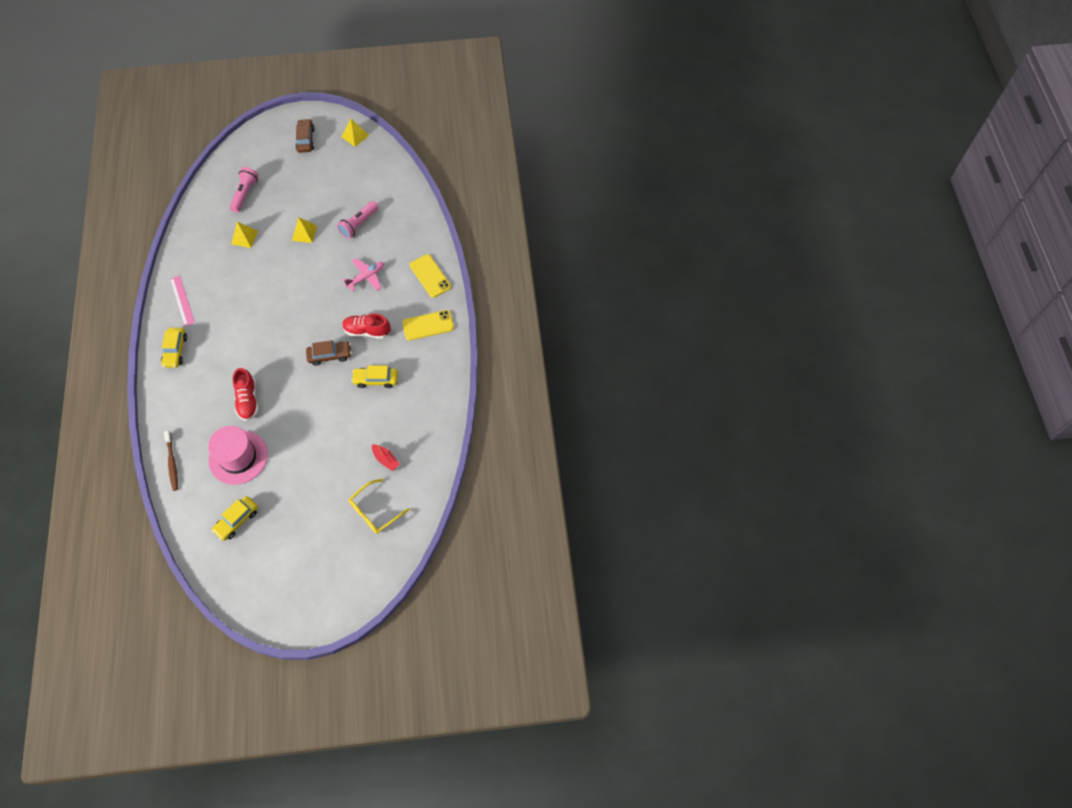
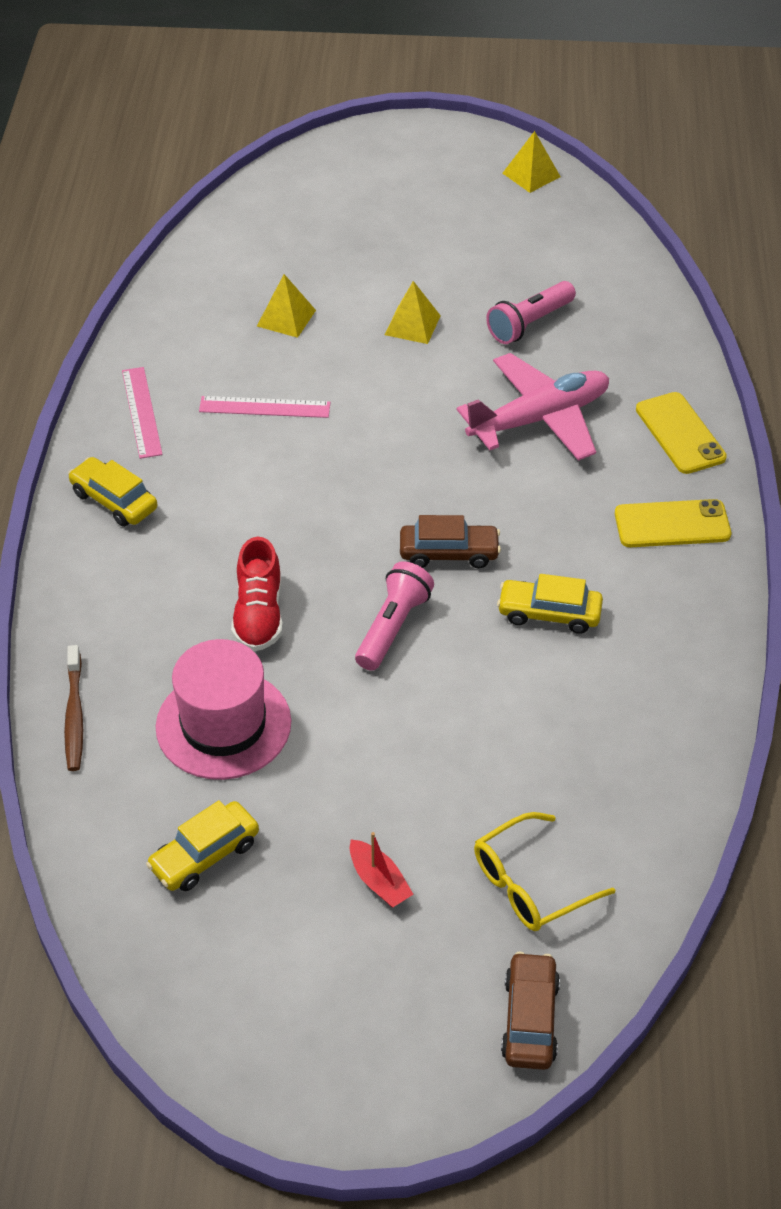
camera: 10 degrees right, 15 degrees down
(175, 350) = (114, 501): yellow car -> yellow car turned 120 degrees clockwise
(239, 289) = (264, 407): none -> pink ruler
(245, 194) = (296, 245): pink flashlight -> pink flashlight (392, 627)
(306, 140) = (429, 170): brown car -> brown car (530, 1019)
(366, 277) = (539, 419): pink plane -> pink plane, size x1.66
(367, 331) = (535, 517): red shoe -> none
(386, 459) = (563, 777): red boat -> red boat (379, 881)

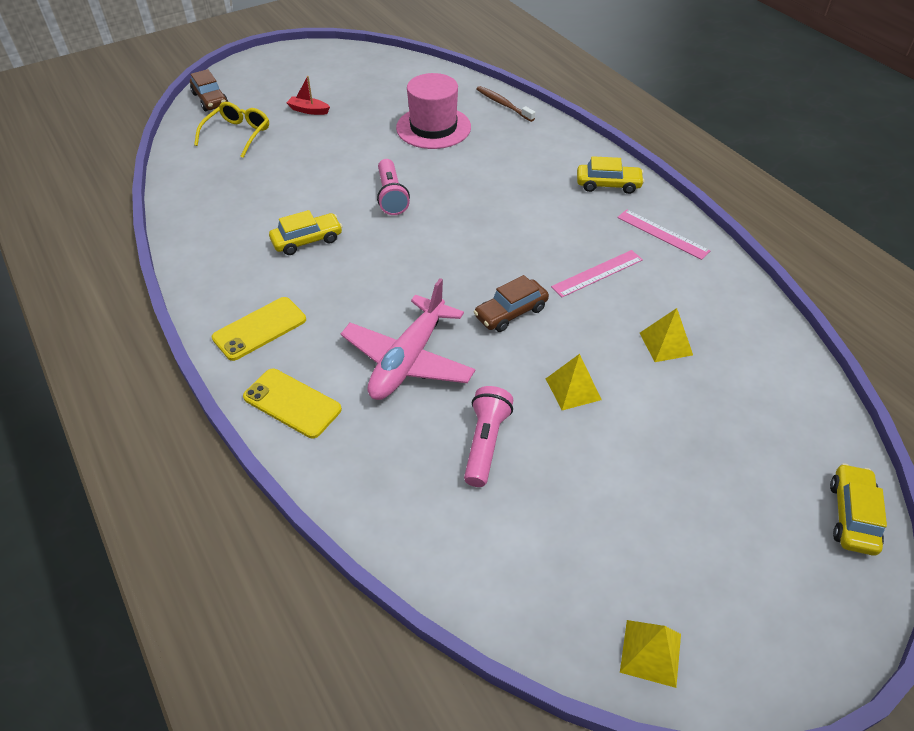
camera: 145 degrees right, 0 degrees up
(204, 855) = (392, 90): yellow car -> yellow car (852, 516)
(259, 615) = (467, 171): red shoe -> none
(449, 553) = (394, 244): brown car -> brown car (511, 312)

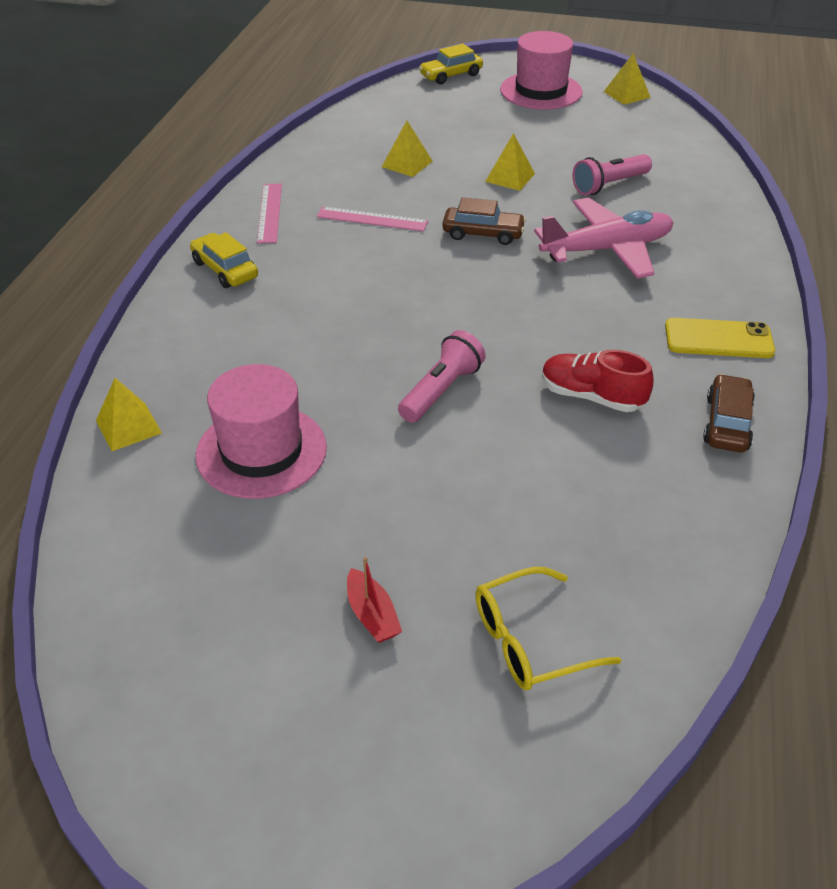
camera: 135 degrees left, 5 degrees down
(210, 100) = (504, 788): brown car -> brown car (727, 423)
(292, 403) = (733, 272): yellow phone -> none
(307, 240) = (591, 396): yellow car -> red shoe
(503, 104) = (128, 426): brown toothbrush -> yellow pyramid
(736, 568) = (541, 91): none -> pink hat

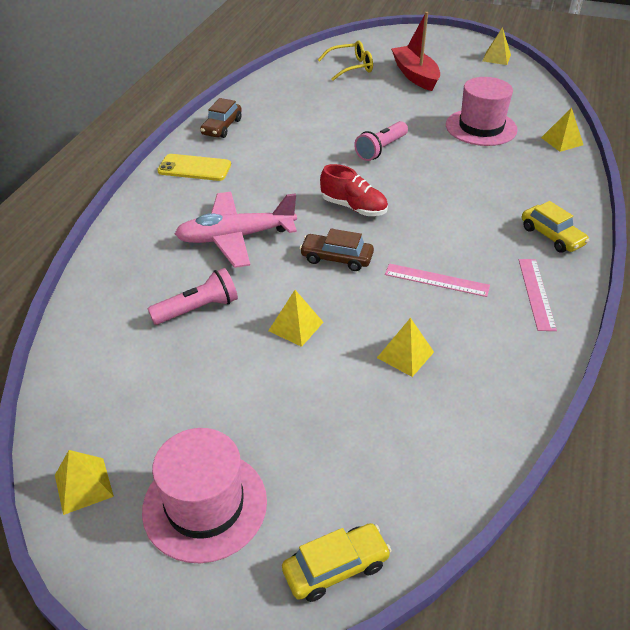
camera: 175 degrees left, 0 degrees up
(146, 718) = (496, 58): none -> yellow pyramid
(372, 615) = (415, 75): red boat -> red boat, size x2.01
(591, 396) = (292, 142): red shoe -> red shoe (354, 207)

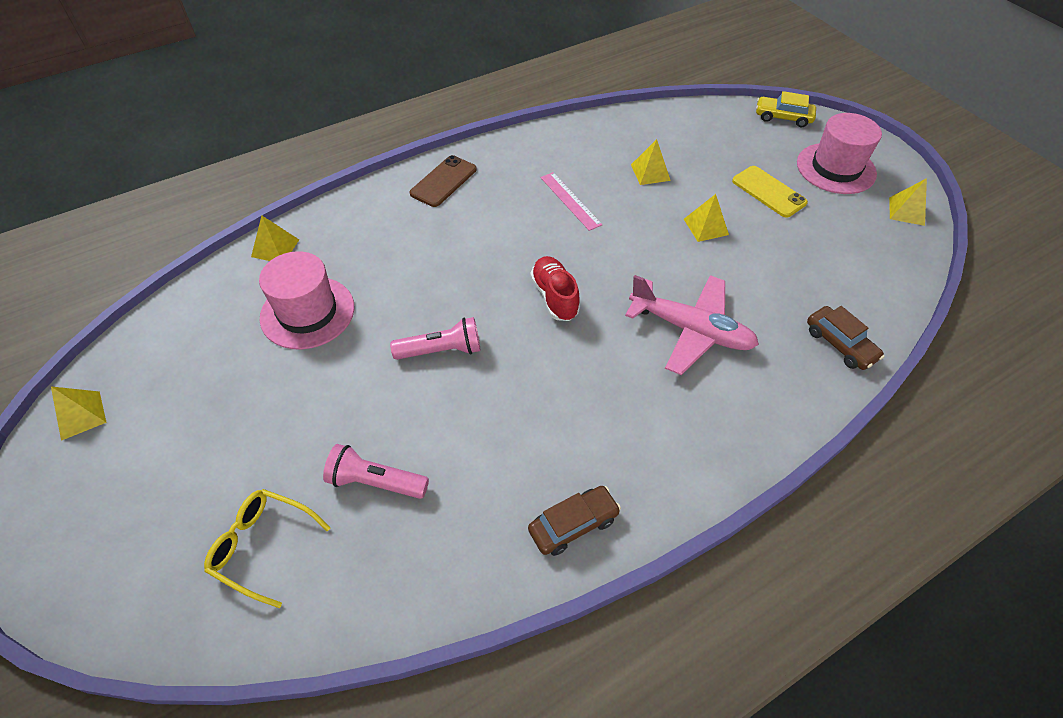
camera: 140 degrees left, 10 degrees up
(194, 168) = (665, 460): yellow phone -> yellow phone (768, 192)
(198, 309) = (771, 280): pink flashlight -> pink flashlight (375, 482)
(336, 258) = (623, 258): brown car -> brown car (840, 344)
(415, 75) = (222, 455): red boat -> none
(536, 293) = (518, 157): pink ruler -> none
(551, 236) = (443, 181): yellow car -> brown phone

